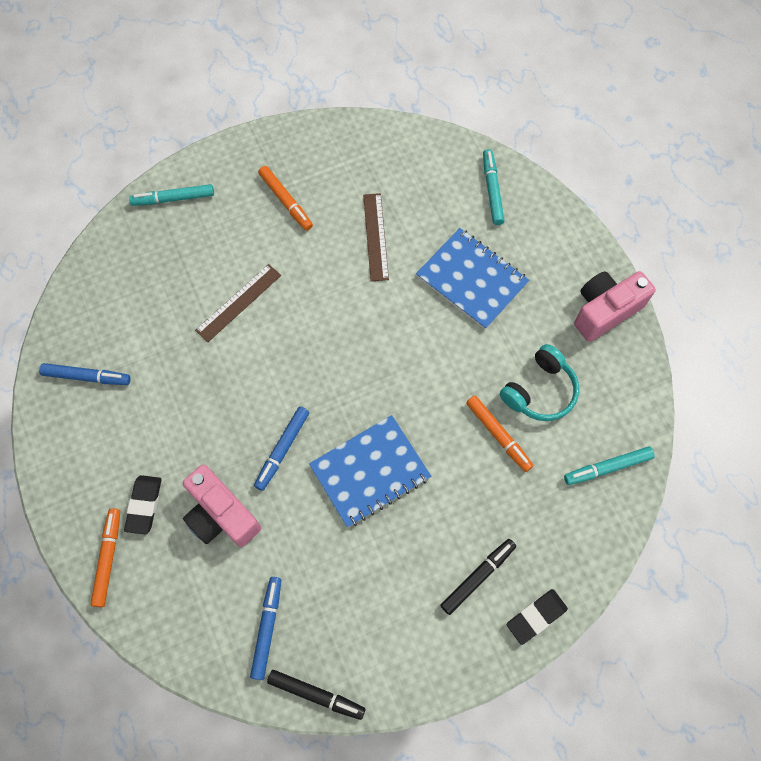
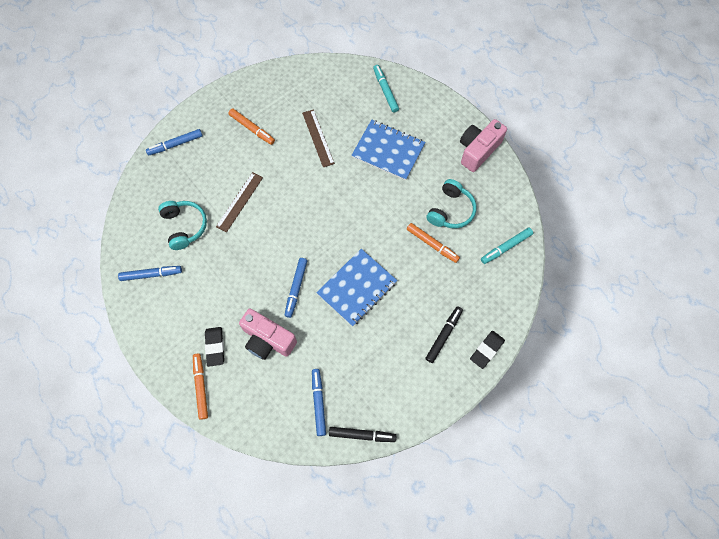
camera: 15 degrees left, 0 degrees up
(152, 319) = (184, 226): none -> turquoise headphones
(173, 198) = (175, 144): turquoise marker -> blue marker

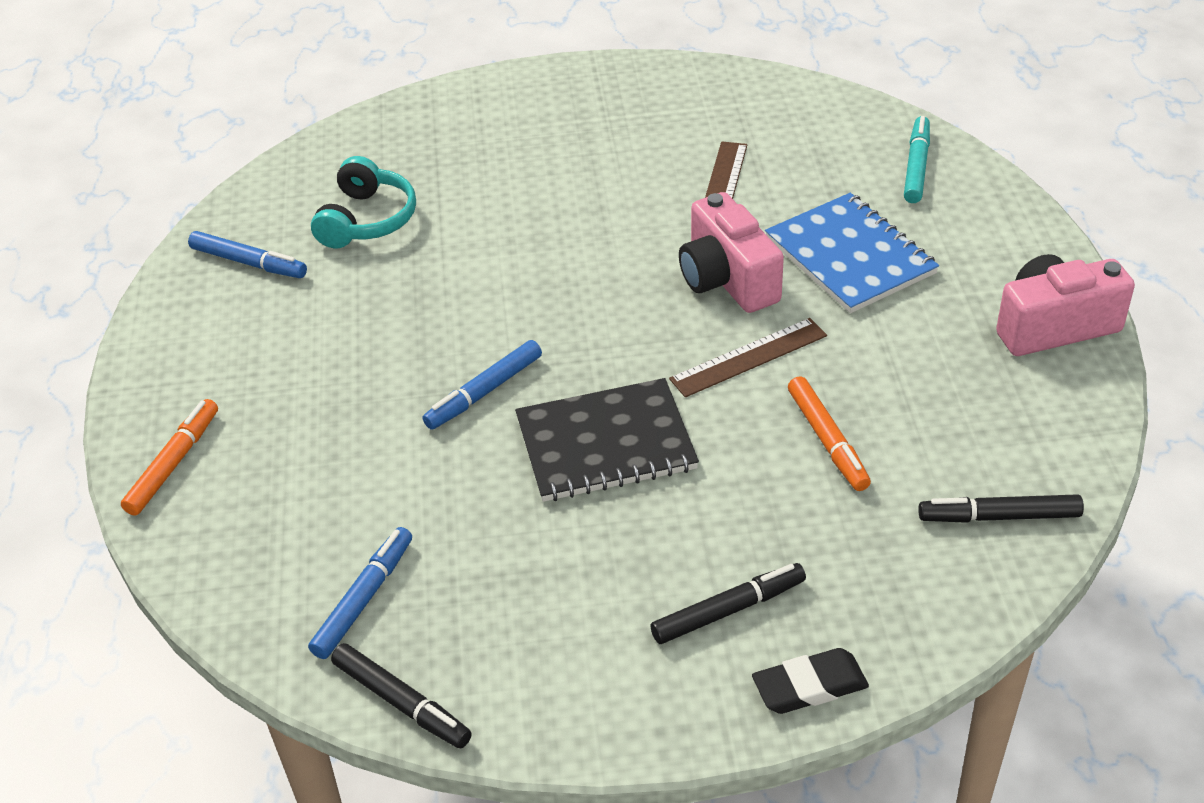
camera: 35 degrees right, 25 degrees down
(175, 144) = (455, 107): blue marker -> none
(215, 347) = (255, 414): black eraser -> none
(239, 202) = (494, 223): brown ruler -> brown ruler (749, 357)
(252, 129) = (608, 132): orange marker -> none
(267, 340) = (359, 448): pink camera -> pink camera (727, 279)
(357, 288) = (605, 444): blue notebook -> black notebook
(451, 210) = (914, 401): turquoise headphones -> none
(506, 247) = (999, 516): turquoise marker -> black marker

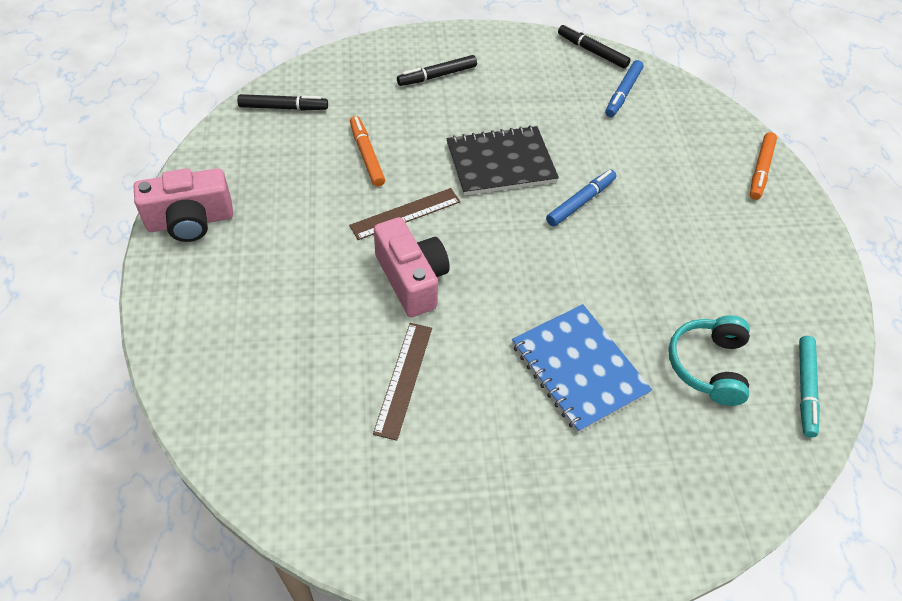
camera: 175 degrees right, 10 degrees up
(249, 263) = (788, 326): blue marker -> none
(809, 686) = (403, 45): black eraser -> none
(850, 256) = (313, 294): blue notebook -> blue notebook (579, 368)
(916, 166) = (225, 391): turquoise marker -> turquoise marker (805, 389)

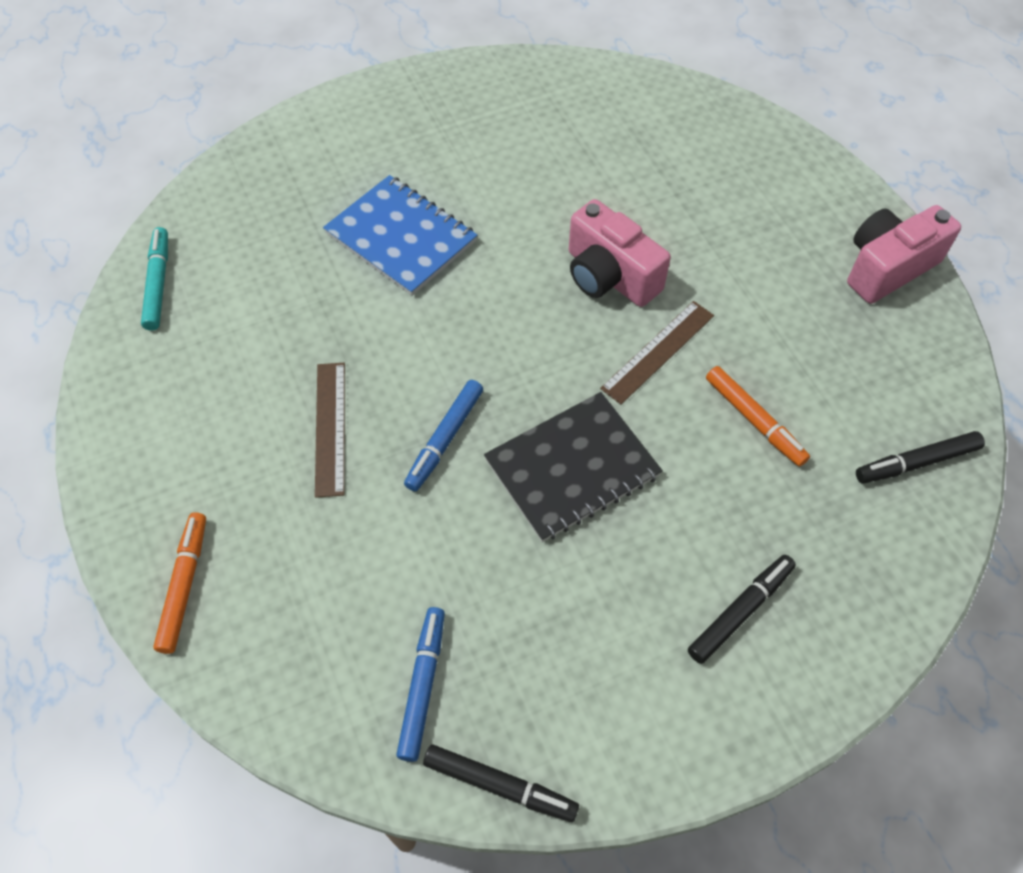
camera: 165 degrees right, 5 degrees up
(404, 379) = (568, 182): brown ruler -> brown ruler (330, 428)
(708, 365) = (264, 278): turquoise headphones -> none

